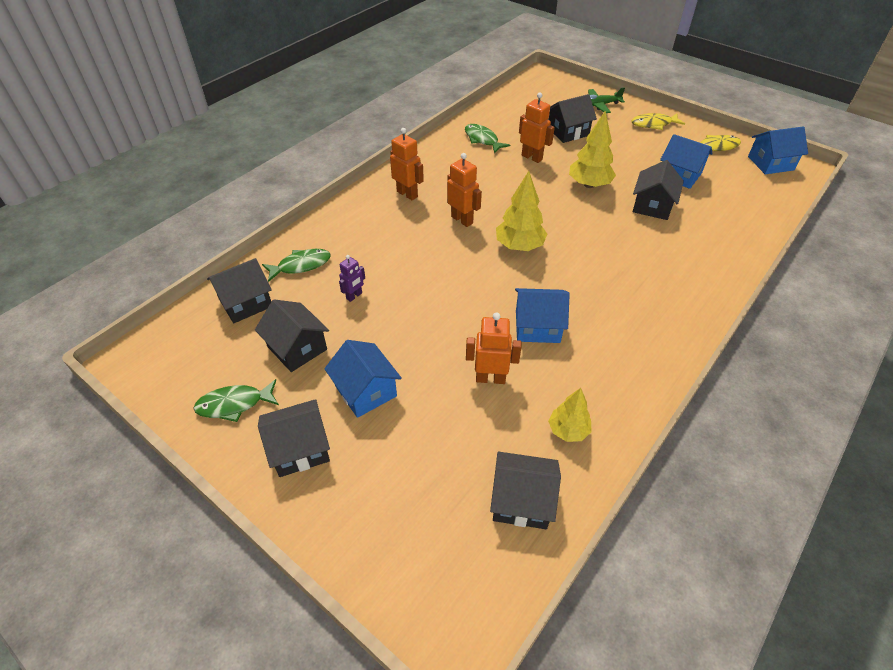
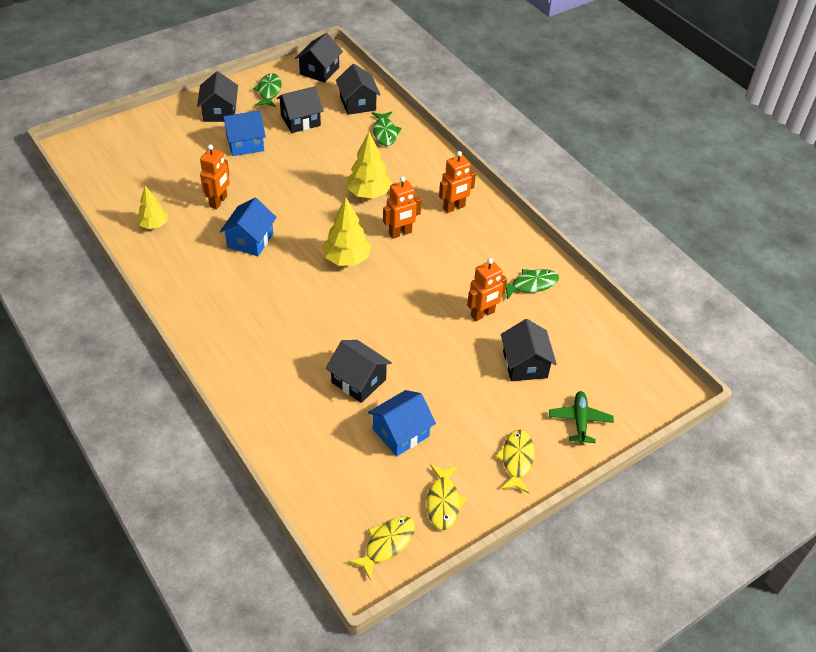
camera: 105 degrees right, 0 degrees up
(354, 296) = (336, 153): purple robot -> none
(521, 500) = (123, 189): black house -> black house (319, 71)
(589, 184) = (416, 343): yellow tree -> yellow tree (368, 194)
(770, 163) = (387, 544): blue house -> yellow fish

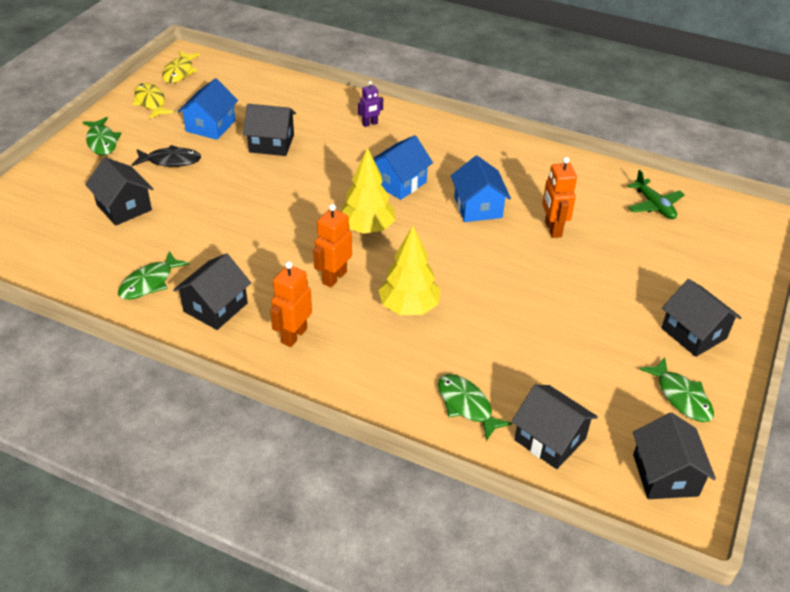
camera: 150 degrees right, 5 degrees down
(154, 225) = (580, 184): yellow tree -> none
(245, 144) = (610, 305): blue house -> blue house (399, 183)
(252, 363) = (370, 124): none -> purple robot
(300, 120) = (589, 370): black house -> black house (215, 307)
(462, 402) = (170, 161): none -> black fish
(482, 314) = (189, 233): orange robot -> none
(516, 460) = (102, 142): yellow fish -> green fish
(580, 421) = (53, 184): green plane -> green plane (654, 205)

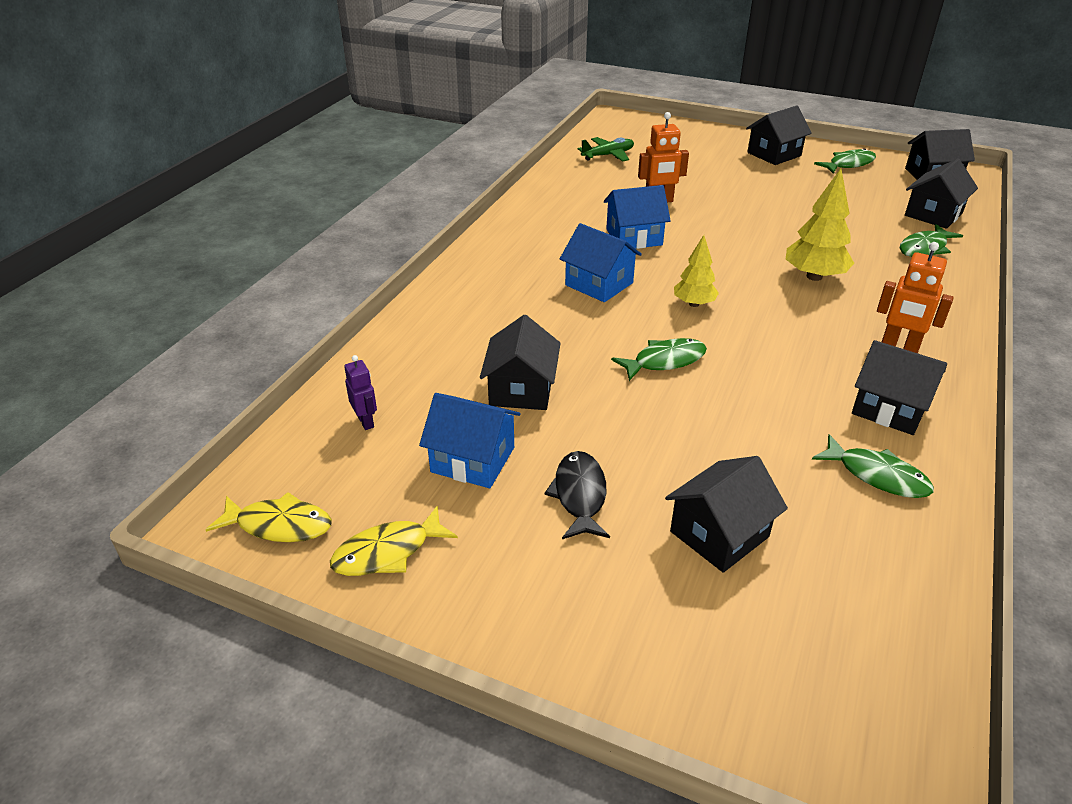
camera: 90 degrees left, 5 degrees down
(102, 142) = (528, 604): green fish -> green fish (664, 361)
(334, 277) = (790, 323): orange robot -> none
(367, 228) = (694, 304): yellow tree -> yellow tree, size x0.64
(370, 124) = (469, 307): purple robot -> purple robot (366, 421)

